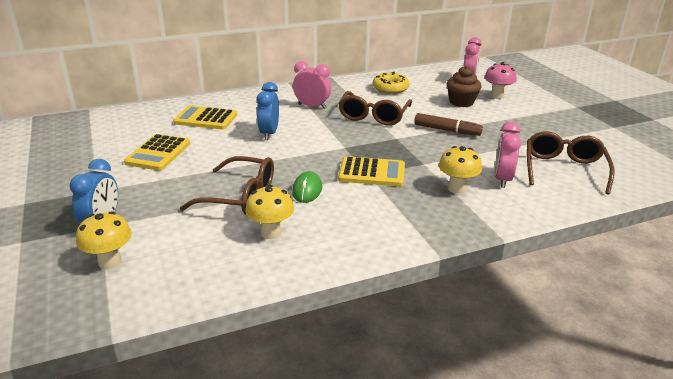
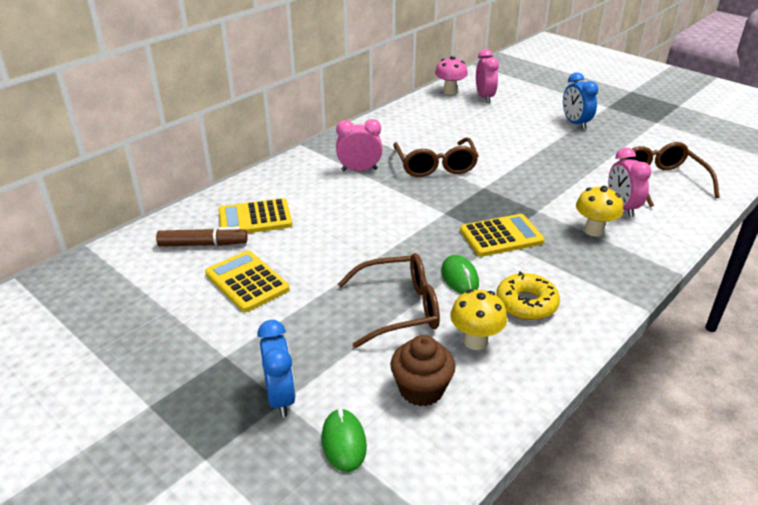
camera: 25 degrees left, 5 degrees up
(110, 262) = (344, 442): yellow mushroom -> green mouse
(158, 153) = (247, 282): yellow calculator -> yellow calculator turned 150 degrees clockwise
(269, 133) = (348, 218): blue clock -> blue clock (575, 123)
(390, 88) = (418, 126): yellow donut -> yellow donut (526, 303)
(446, 130) = (521, 165): brown marker -> brown marker (203, 244)
(461, 102) = (503, 127): brown cupcake -> brown cupcake (421, 389)
(497, 96) = (528, 111): pink mushroom -> pink mushroom (450, 91)

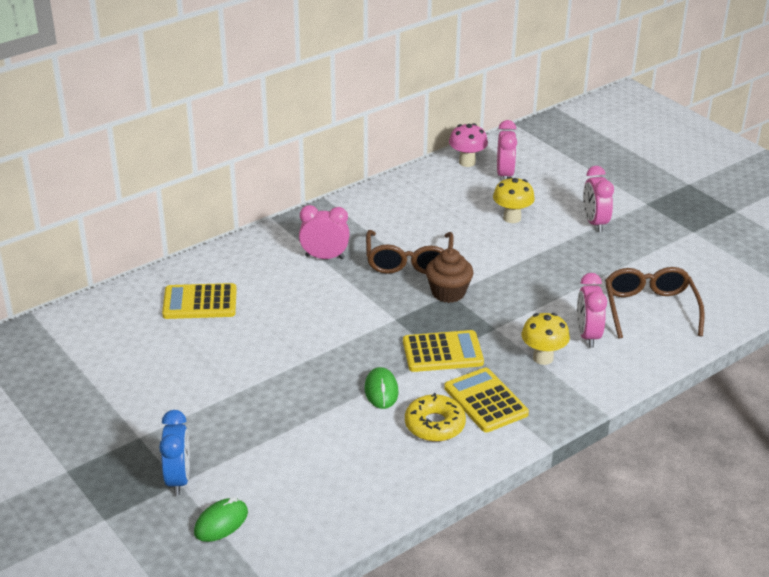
camera: 10 degrees right, 0 degrees up
(203, 244) = (142, 325): brown marker -> none
(247, 282) = (175, 369): yellow calculator -> yellow calculator (485, 401)
(344, 442) = (221, 523): green mouse -> green mouse turned 45 degrees clockwise
(400, 308) = (311, 414): brown glasses -> none
(421, 389) = (303, 489): brown cupcake -> brown cupcake (448, 292)
(475, 341) = (369, 454): yellow mushroom -> yellow mushroom (512, 218)
(575, 123) = (594, 223): blue clock -> pink clock

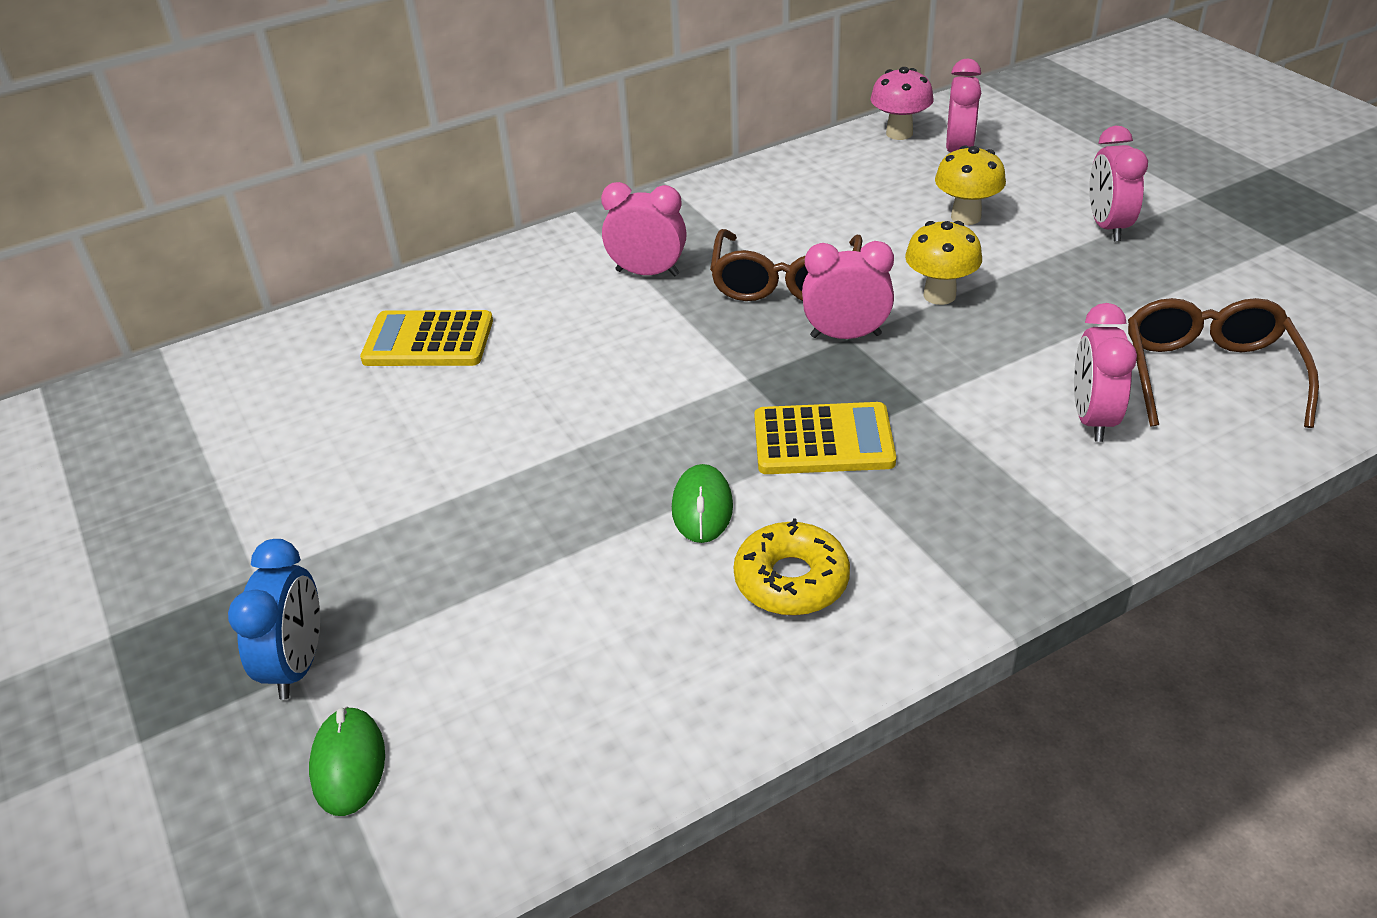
camera: 10 degrees right, 5 degrees up
(221, 523) = (348, 764): green mouse -> green mouse turned 60 degrees counterclockwise
(448, 292) = (845, 335): brown cupcake -> pink clock
(485, 401) = (893, 536): yellow calculator -> none
(543, 358) = (1007, 458): yellow mushroom -> yellow mushroom (939, 295)

